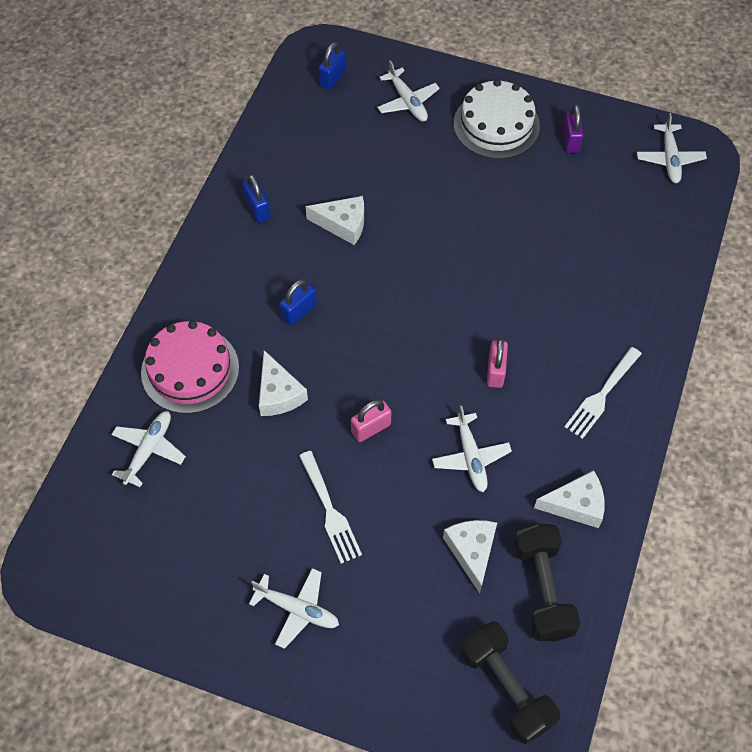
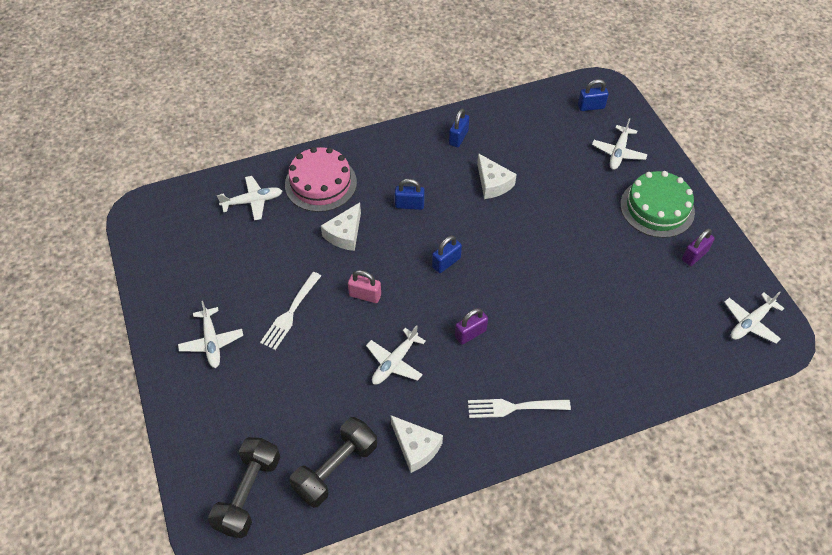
camera: 50 degrees right, 5 degrees down
(398, 332) = (446, 262): none -> blue padlock
(472, 552) = (328, 408): white cheese -> none
(495, 371) = (470, 333): pink padlock -> purple padlock
(496, 125) = (657, 208): white cake -> green cake

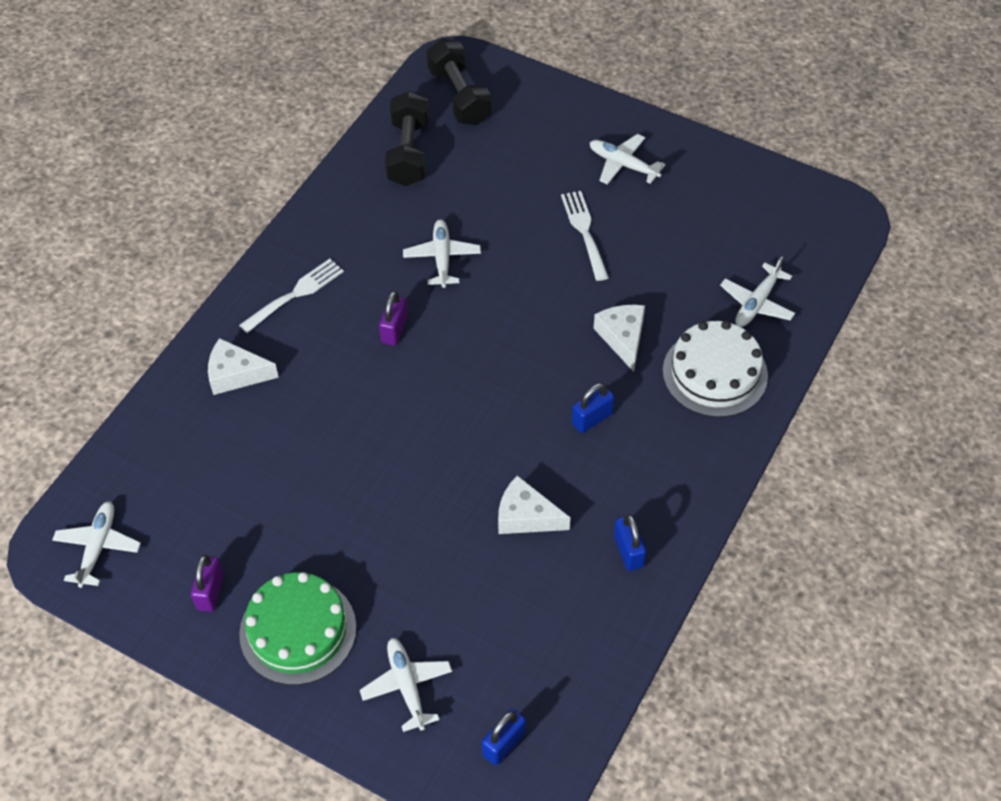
camera: 140 degrees right, 0 degrees up
(320, 183) = (715, 373): pink cake -> white cake
(365, 295) = (533, 294): pink padlock -> none
(415, 447) = (356, 208): white cheese -> white cheese (236, 374)
(446, 262) = (486, 382): blue padlock -> none

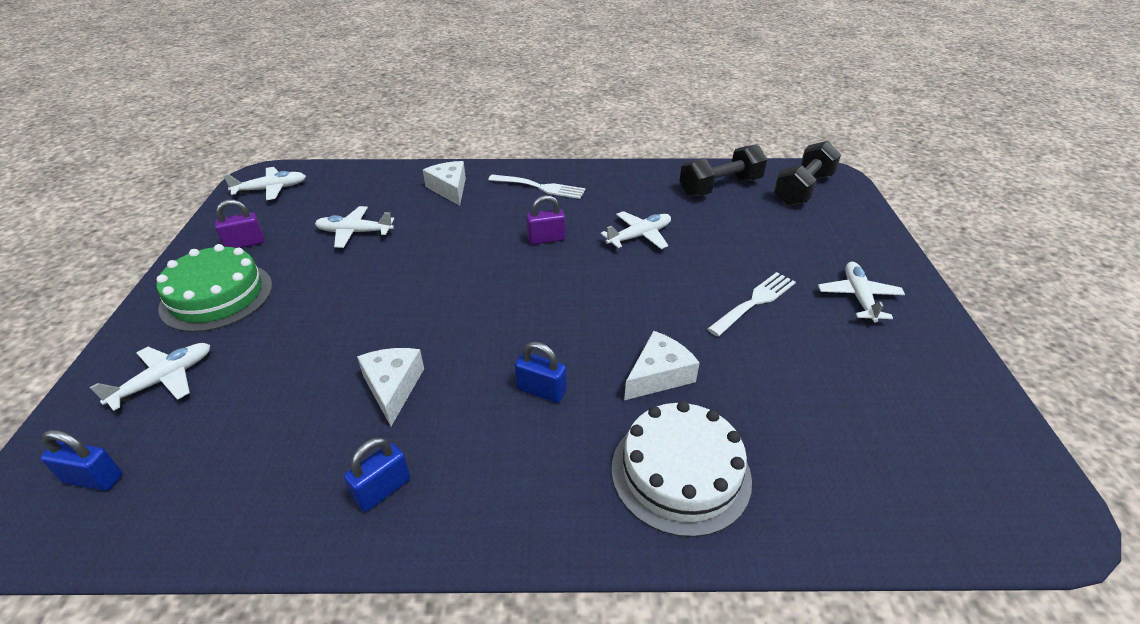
camera: 60 degrees right, 15 degrees down
(757, 303) = (815, 473): white plane -> white plane (355, 232)

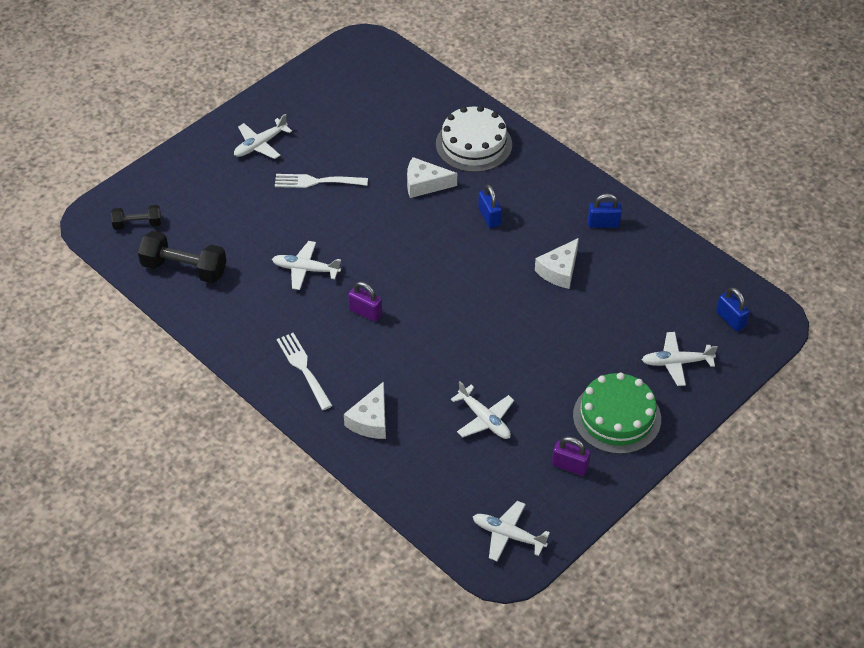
camera: 135 degrees left, 10 degrees up
(803, 189) = (137, 224): black dumbbell -> black dumbbell, size x0.59

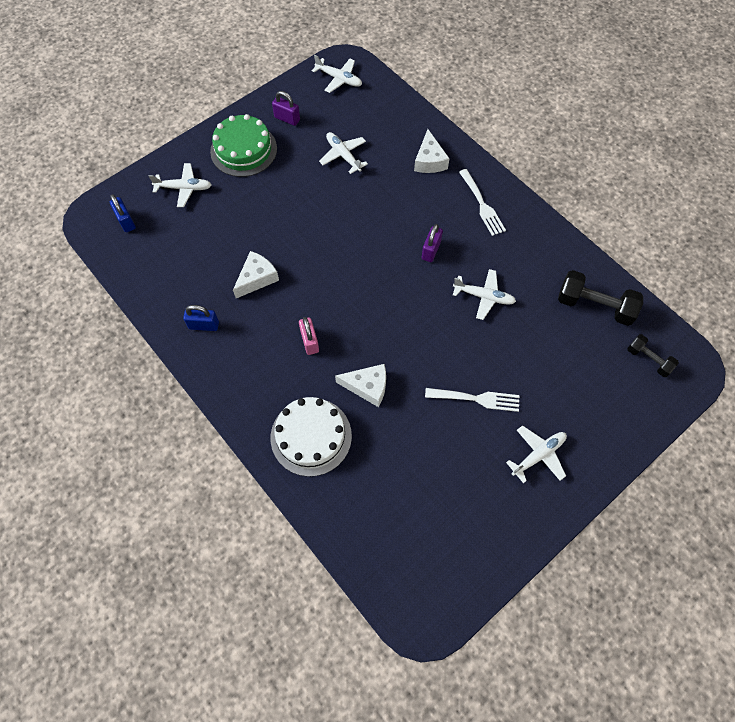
camera: 175 degrees left, 15 degrees up
(137, 224) = (648, 359): black dumbbell -> black dumbbell turned 45 degrees clockwise
(365, 312) = (431, 250): purple padlock -> purple padlock turned 75 degrees clockwise
(370, 420) = (429, 160): white cheese -> white cheese turned 150 degrees clockwise
(489, 217) = (309, 341): blue padlock -> pink padlock

